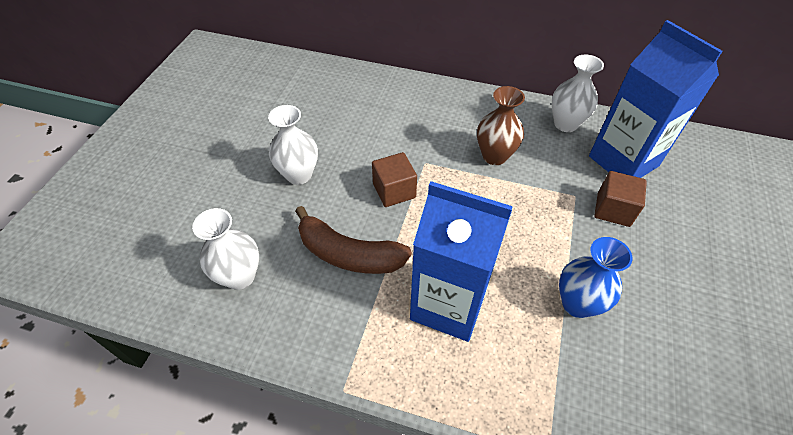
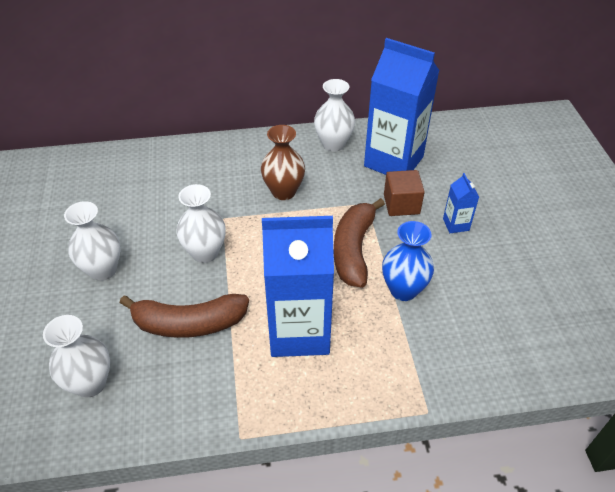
camera: 25 degrees left, 5 degrees down
(394, 191) = (205, 253): brown cube -> white vase
(541, 240) = (353, 249): none -> brown banana
(667, 253) = (456, 224): none -> blue carton

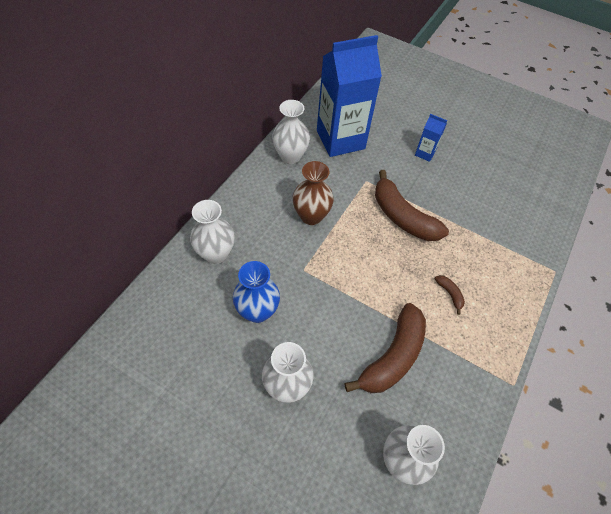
camera: 55 degrees left, 10 degrees up
(205, 253) = (330, 303): white vase -> white vase (216, 254)
(299, 331) = (450, 294): blue carton -> brown banana
(401, 204) = (384, 165): brown cube -> none
(403, 290) = (457, 216): blue vase -> blue vase (257, 311)

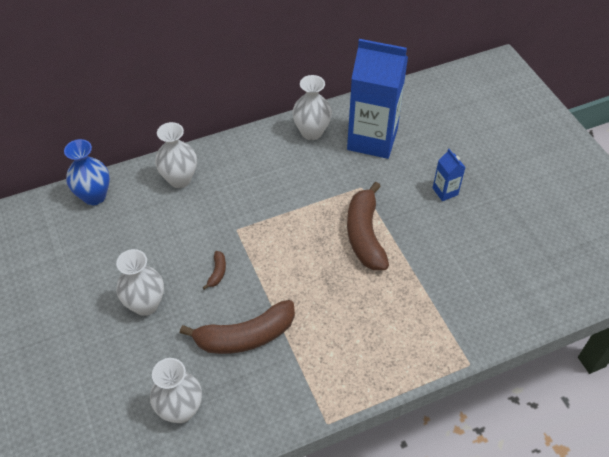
camera: 40 degrees right, 5 degrees down
(257, 311) = (172, 239): blue vase -> blue vase (94, 196)
(311, 216) = (282, 191): brown vase -> none
(450, 294) = (343, 321): brown banana -> brown banana (217, 272)

